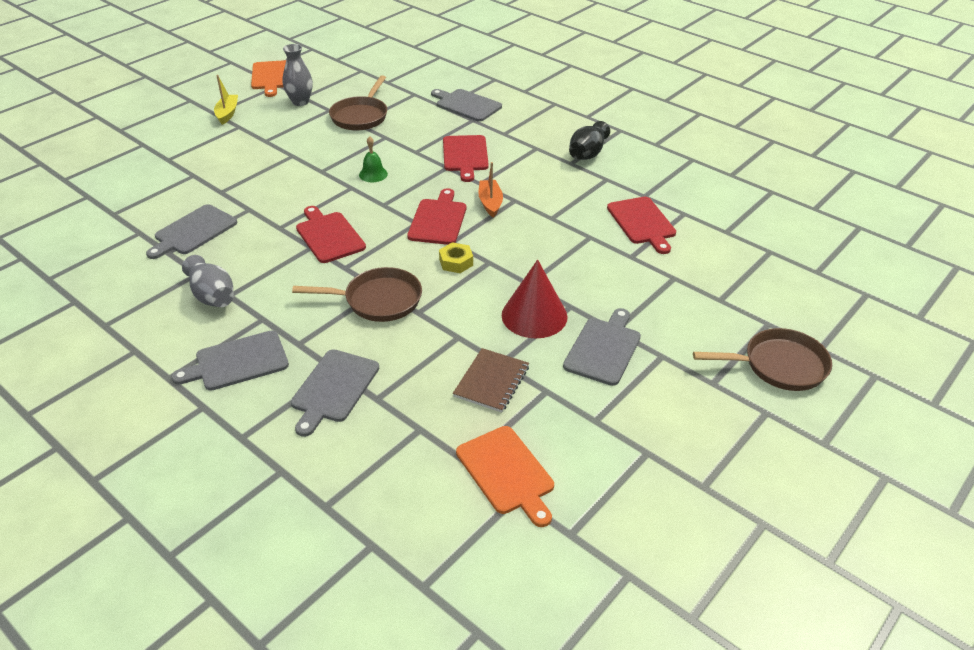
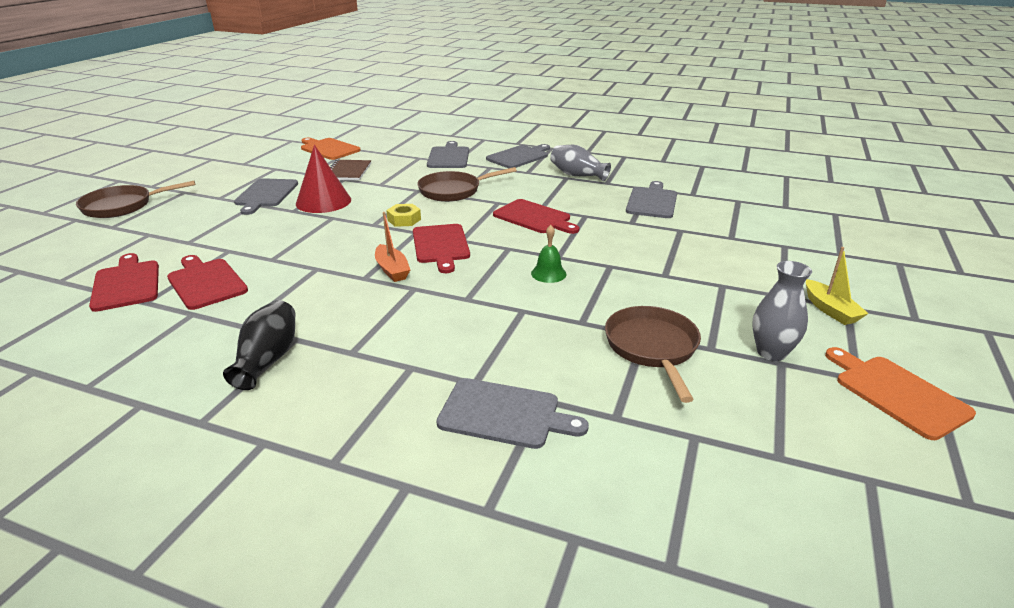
camera: 160 degrees right, 10 degrees down
(465, 155) = (452, 319): red cutting board -> red cutting board (126, 284)

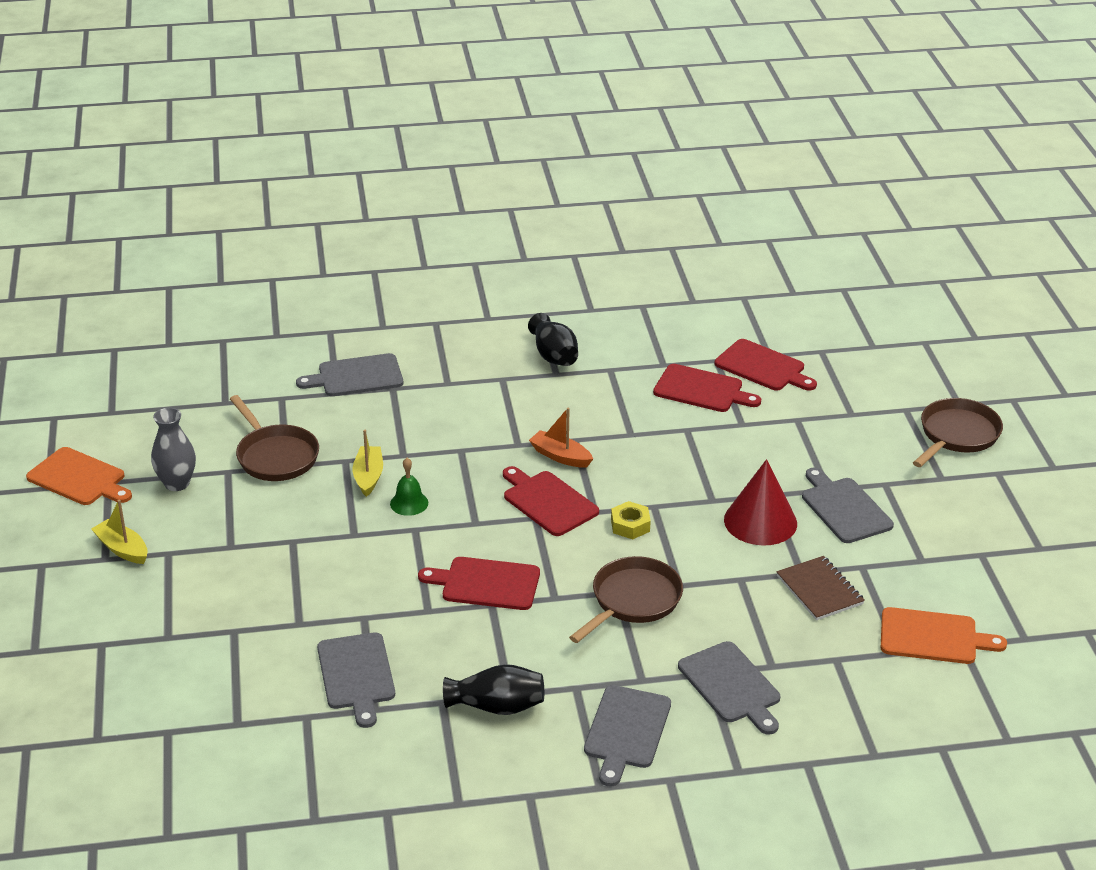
camera: 150 degrees right, 5 degrees up
(569, 302) = (368, 476): none -> yellow boat
(577, 175) = (497, 706): grey vase -> black vase

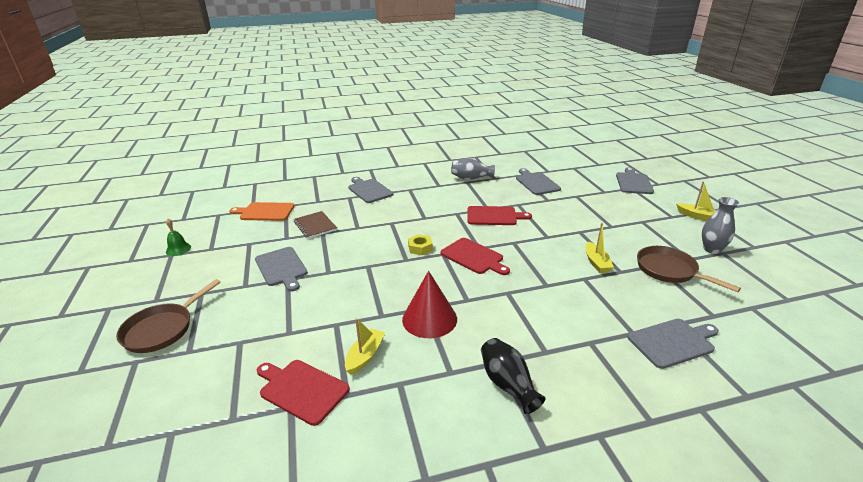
camera: 175 degrees right, 5 degrees down
(79, 478) = (775, 247): orange cutting board -> none
(409, 503) = (559, 249): green bell -> green bell (178, 249)
(497, 706) = (471, 178): black vase -> grey vase
(560, 456) = (474, 286): orange boat -> none
(626, 731) = (415, 176): grey cutting board -> grey cutting board (633, 182)
(633, 601) = (415, 215): brown pan -> none
(702, 390) = (365, 356): red cutting board -> yellow boat
(760, 521) = (339, 256): red cone -> red cone (429, 319)

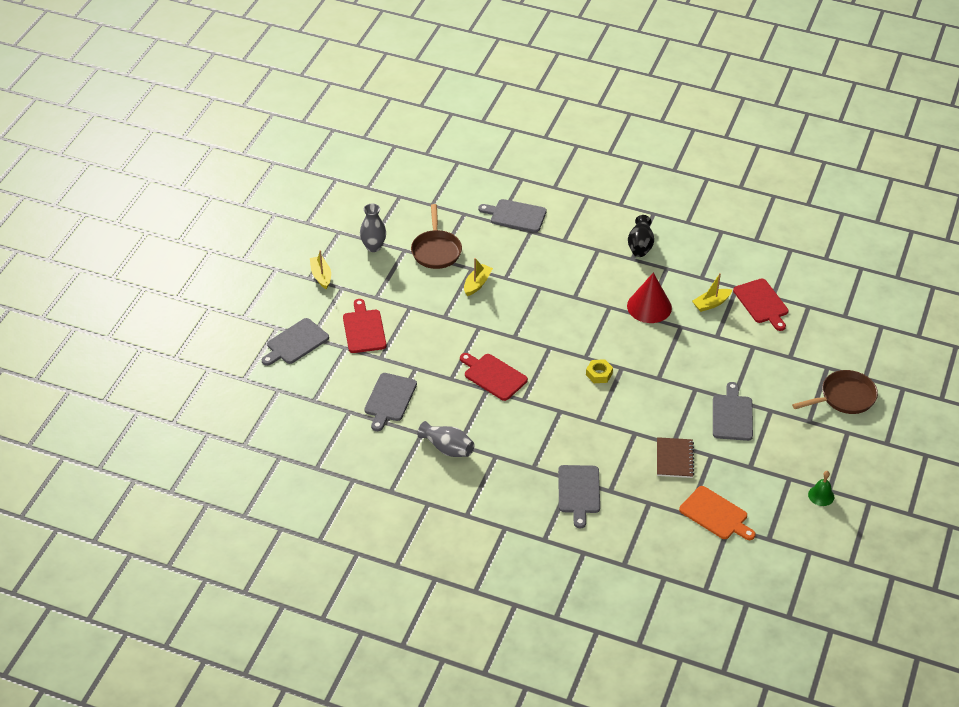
camera: 145 degrees left, 15 degrees up
(473, 257) = (564, 340): red cutting board -> red cutting board (364, 329)

